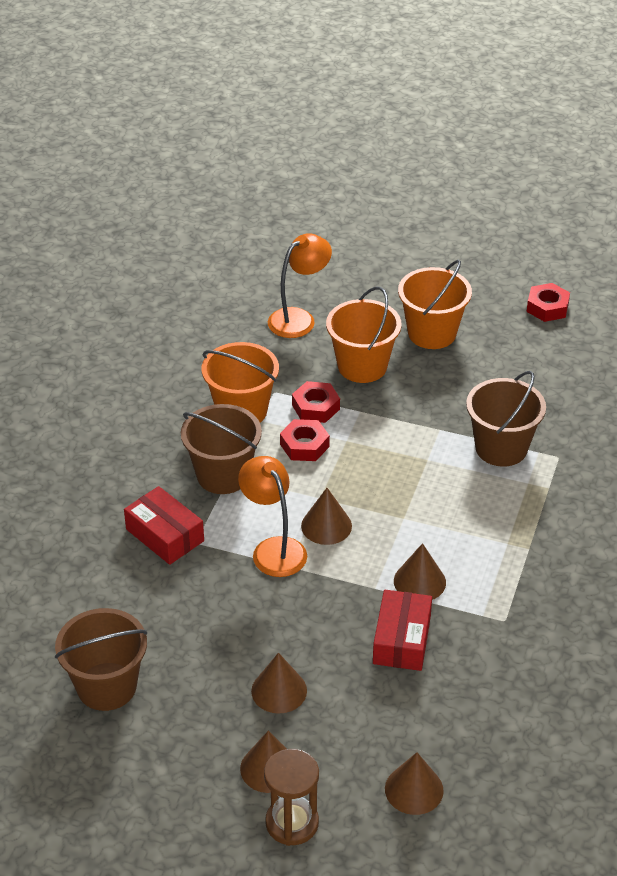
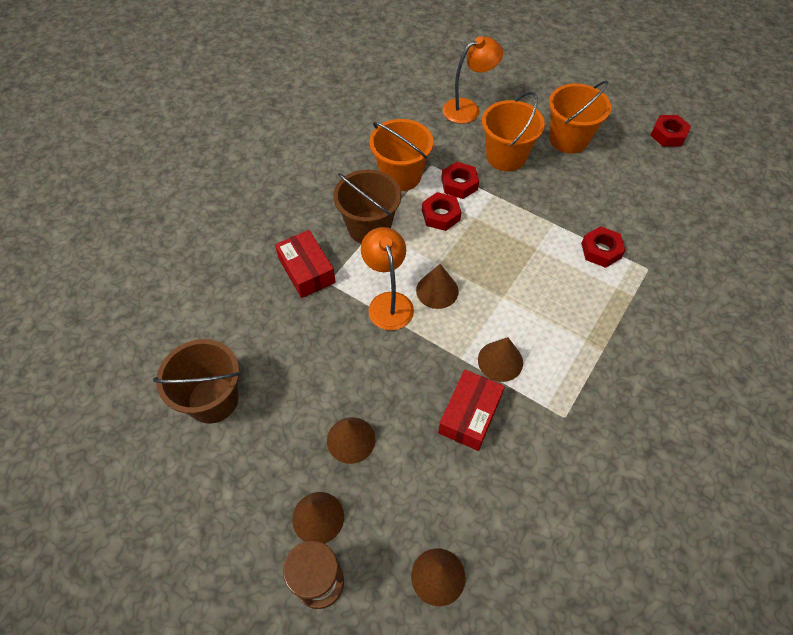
camera: 15 degrees right, 15 degrees up
(501, 448) = (601, 250): brown bucket -> red nut

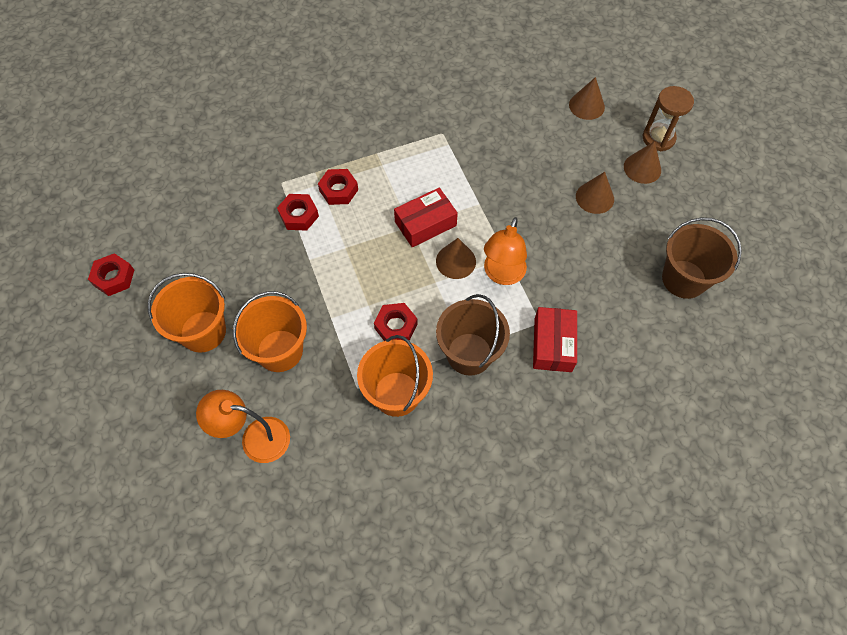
camera: 145 degrees left, 5 degrees up
(459, 184) = (351, 348): red nut -> red nut (338, 190)
(470, 415) = (503, 167): red box -> red box (425, 223)
(500, 361) = (453, 186): brown cone -> none

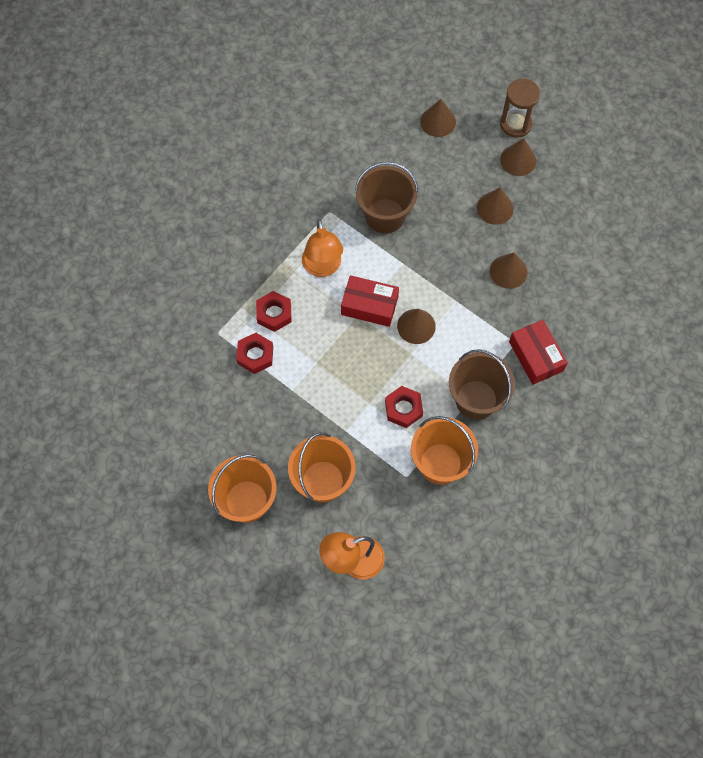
camera: 30 degrees left, 5 degrees up
(114, 277) = (132, 498): red nut -> none
(425, 223) = (369, 305): red box -> red box turned 75 degrees clockwise
(502, 275) = (461, 318): orange lamp -> orange lamp (323, 267)
(573, 256) = (508, 271): none -> brown cone
(684, 279) = (604, 245): brown bucket -> brown bucket (385, 216)

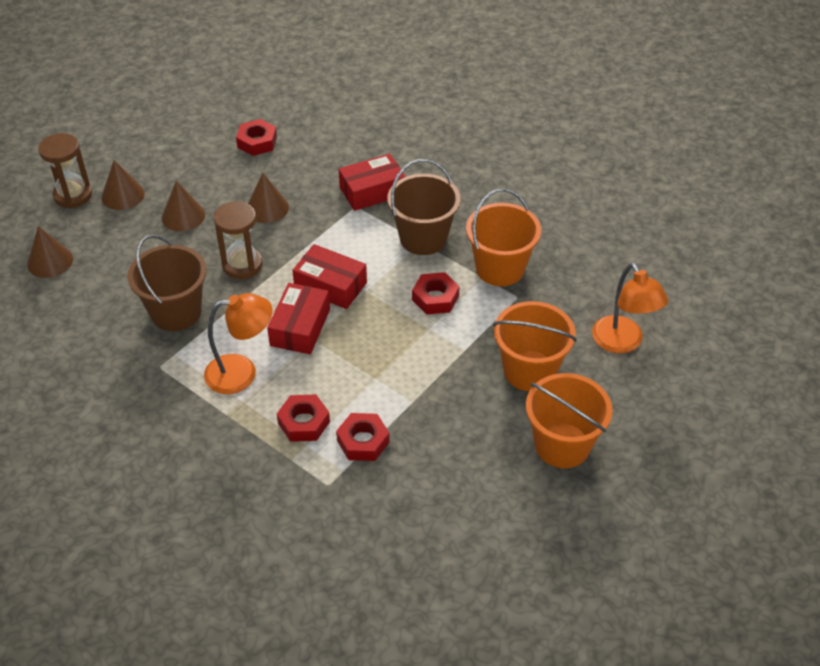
camera: 90 degrees left, 20 degrees down
(416, 326) = (330, 285): brown cone -> red box
(438, 258) = (242, 265): none -> brown hourglass
(596, 256) = (257, 142): none -> red nut

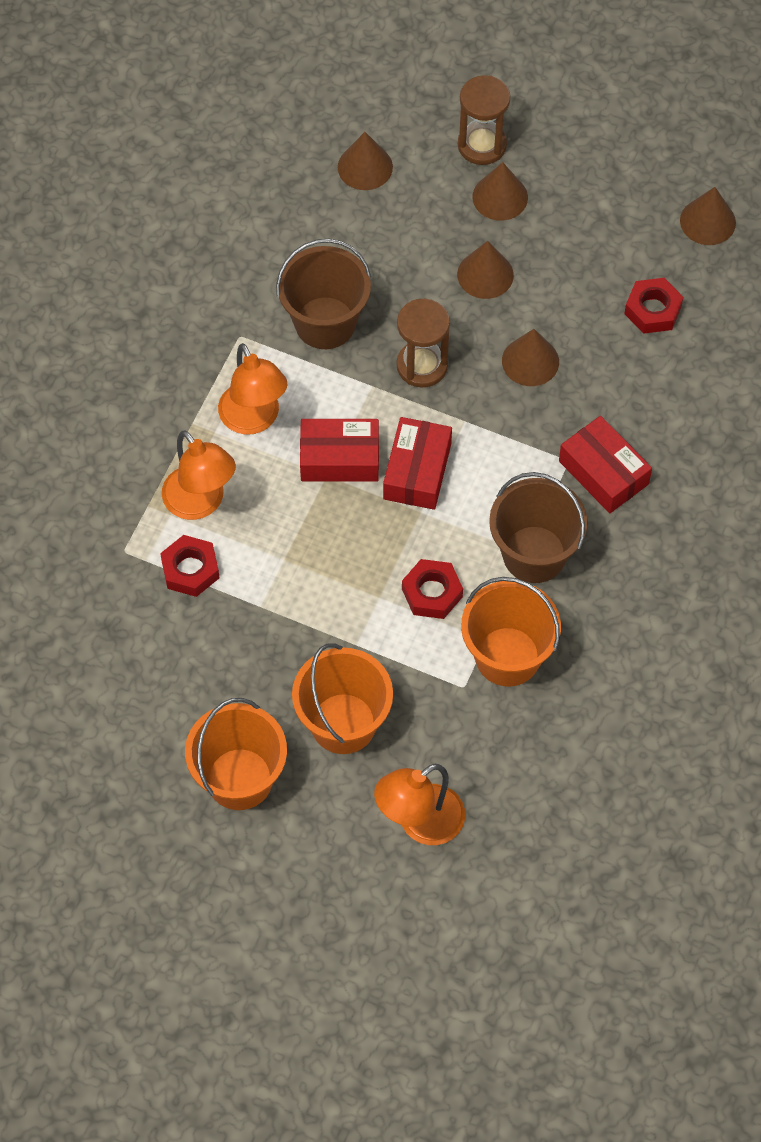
camera: 75 degrees right, 15 degrees up
(202, 104) = (707, 221): none -> brown cone
(304, 422) = (200, 503): red nut -> orange lamp

